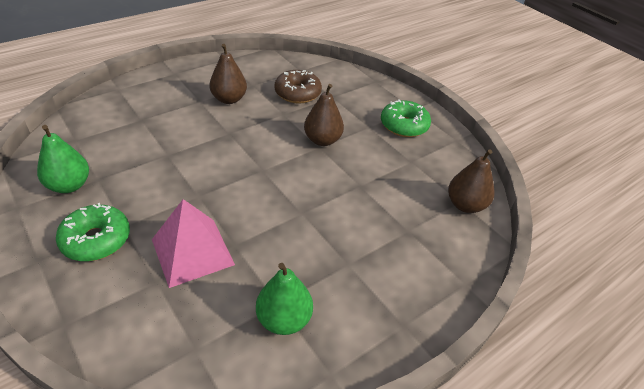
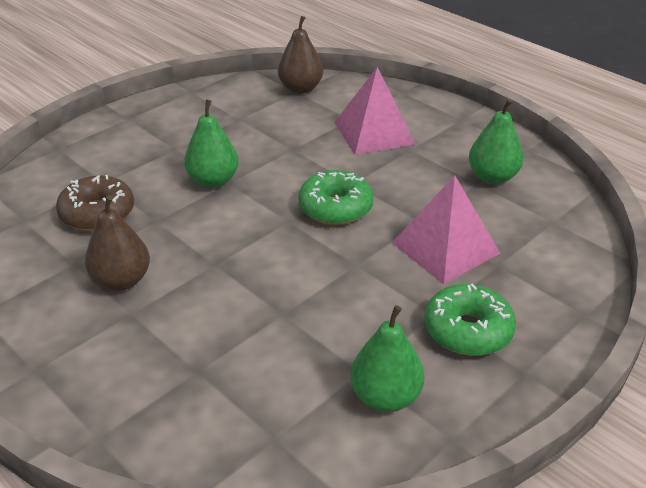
camera: 95 degrees left, 5 degrees down
(322, 140) = (213, 180): brown pear -> green pear
(380, 243) = (374, 133): none -> pink pyramid
(404, 126) = (168, 124): green donut -> green donut (335, 208)

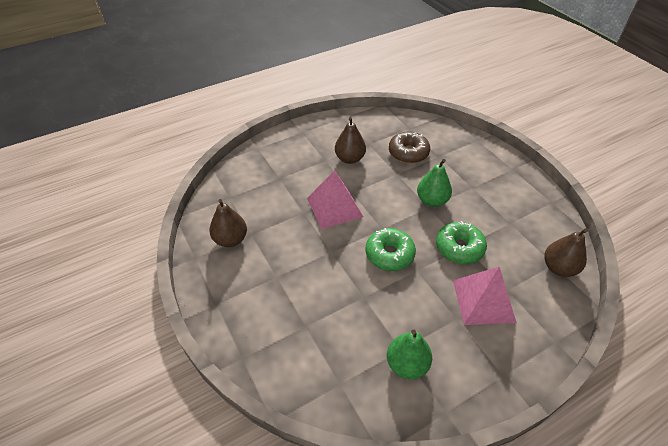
camera: 105 degrees right, 10 degrees up
(385, 397) = (230, 239): green pear -> brown pear
(445, 248) = (331, 302): pink pyramid -> pink pyramid (334, 207)
(468, 330) = (257, 288): green donut -> green donut (459, 248)

